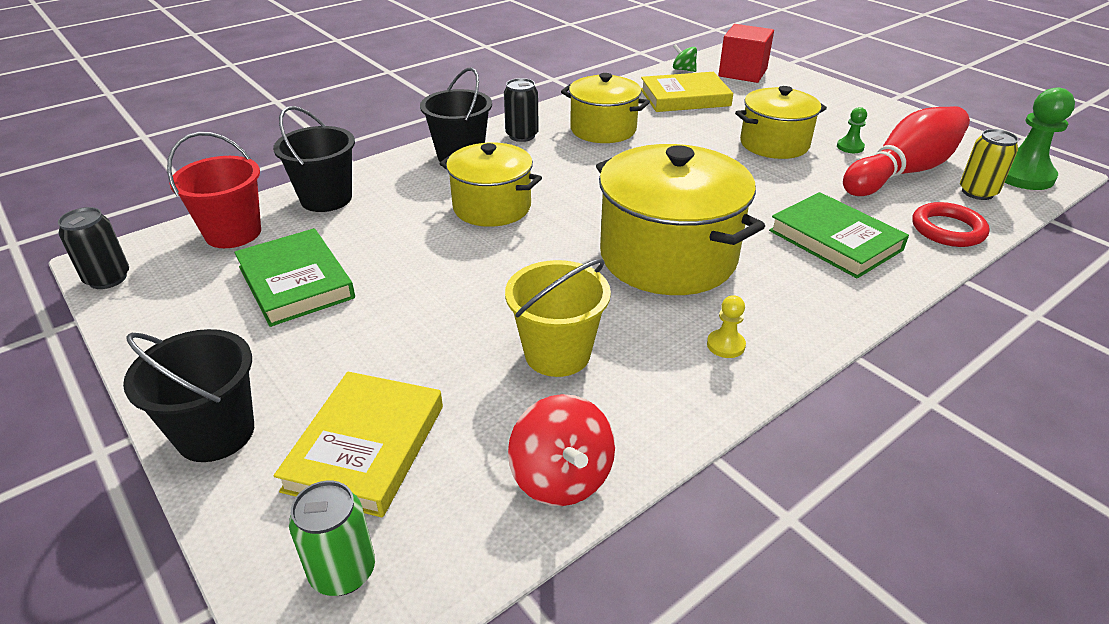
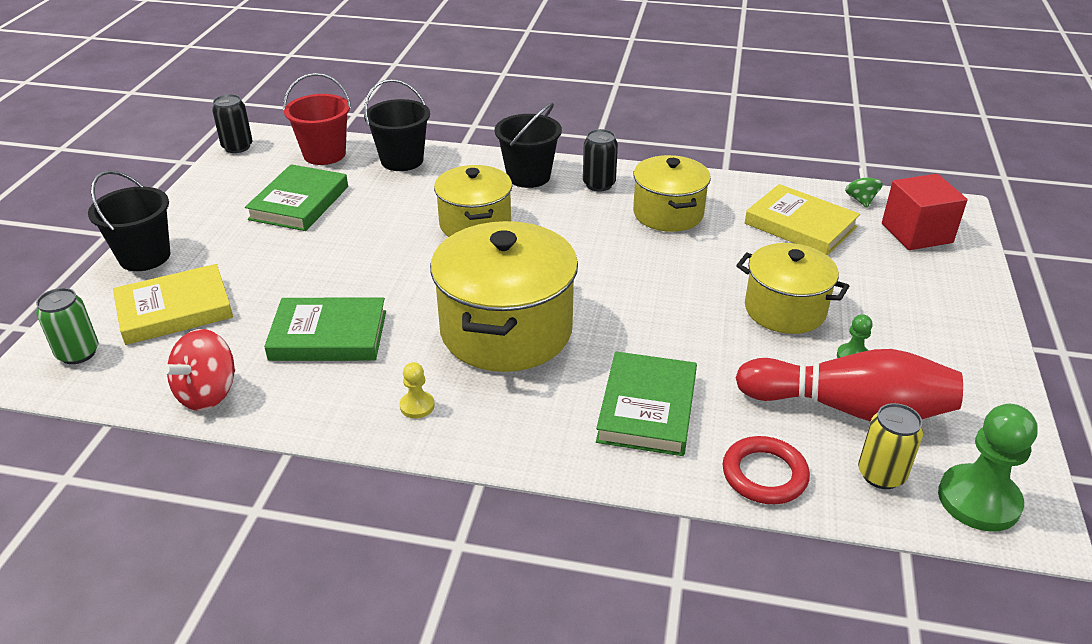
camera: 50 degrees right, 0 degrees up
(557, 354) = (328, 335): yellow bucket -> green book

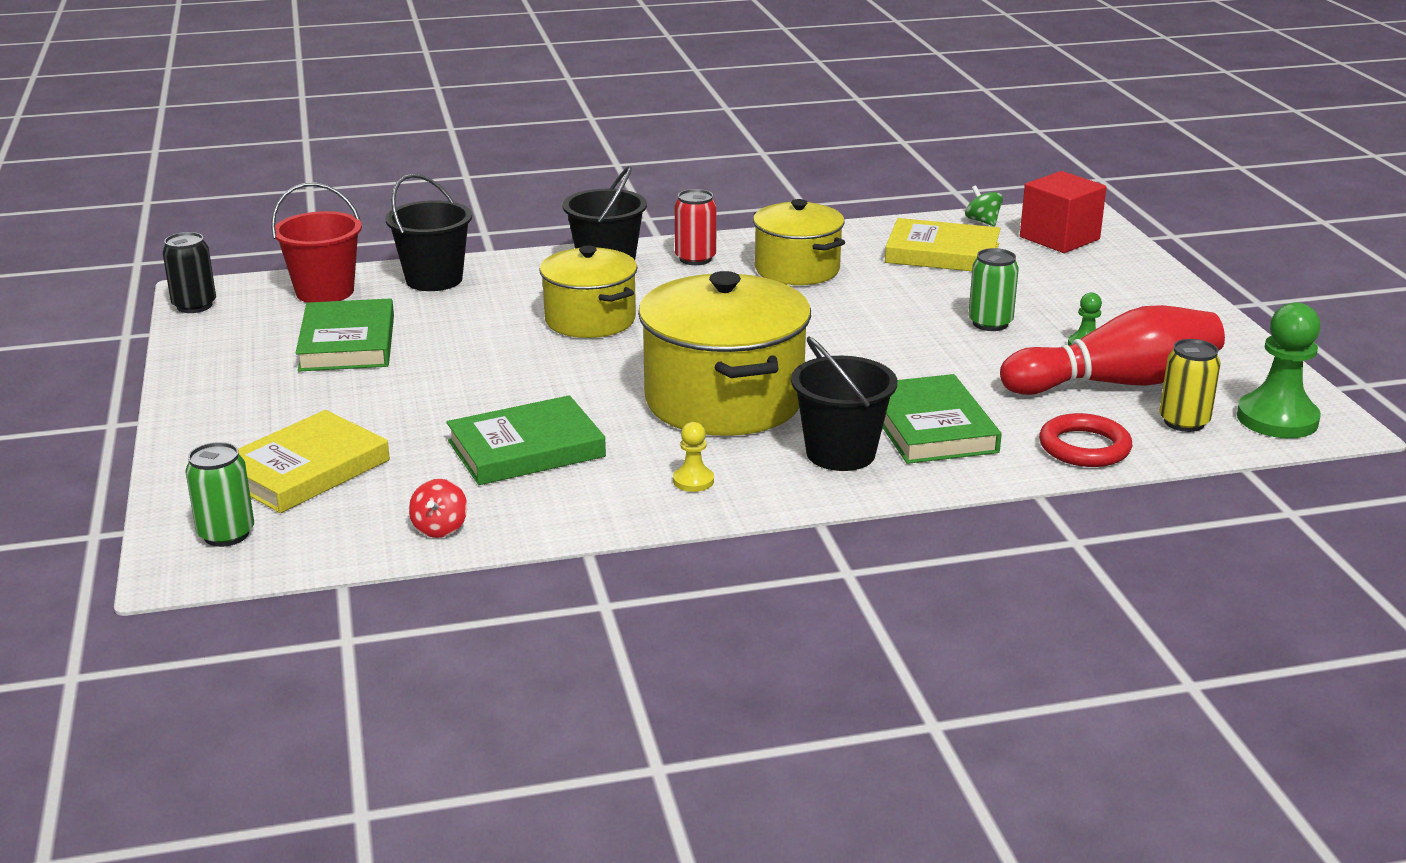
camera: 25 degrees left, 10 degrees down
(144, 257) = (201, 432): black bucket -> black bucket (840, 453)
(208, 393) = (440, 528): red spinning top -> red spinning top, size x0.58
(599, 184) = (695, 259): black can -> red can
(785, 310) = (990, 323): yellow pot -> green can

